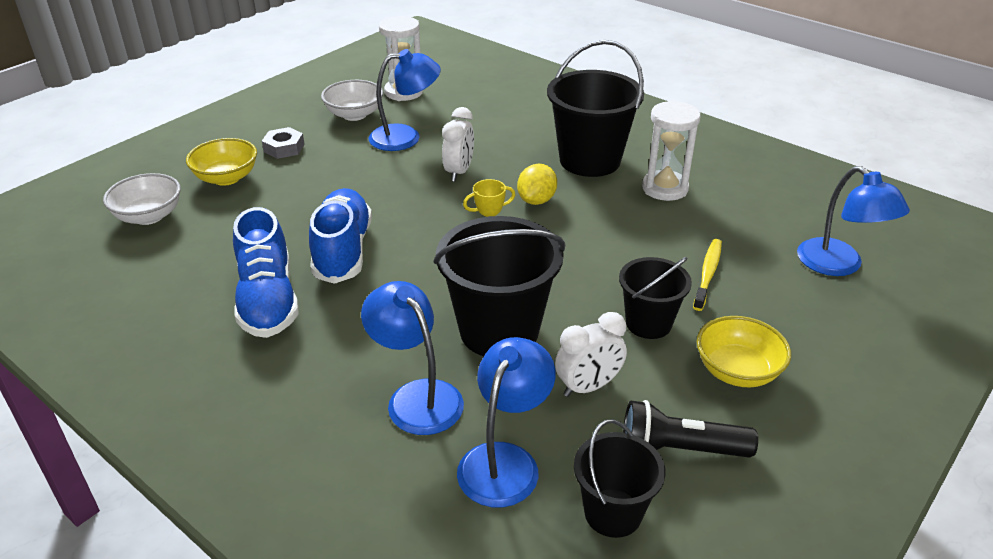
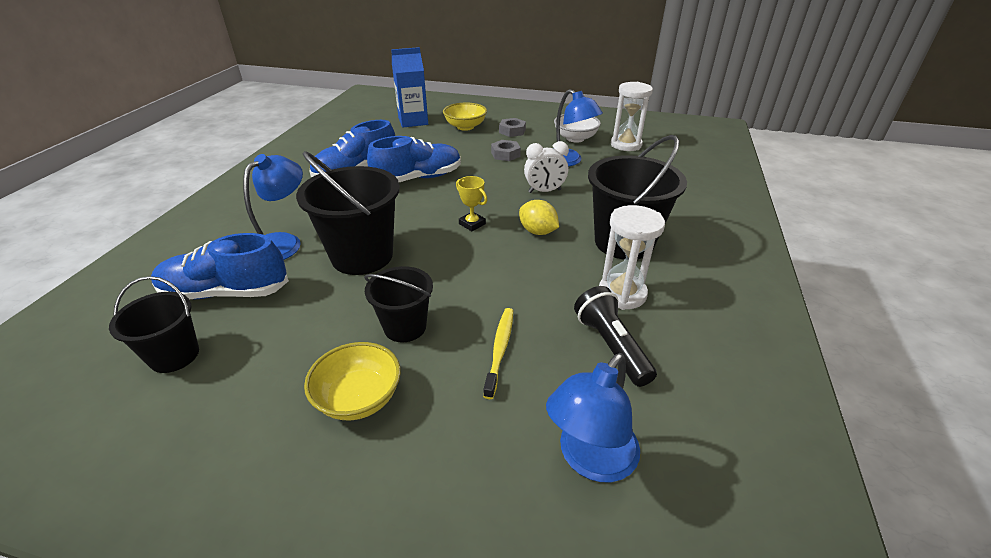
camera: 65 degrees right, 0 degrees up
(149, 216) = (413, 121): white bowl -> blue carton
(344, 171) = (505, 154): none -> grey nut
(505, 461) = (226, 292): blue lamp -> blue shoe
(536, 200) = (537, 231): yellow lemon -> yellow lemon turned 45 degrees clockwise
(588, 387) = (312, 312): white clock -> none
(679, 449) = (246, 379): black flashlight -> black flashlight (611, 346)
(707, 274) = (500, 350): yellow toothbrush -> yellow toothbrush turned 75 degrees counterclockwise

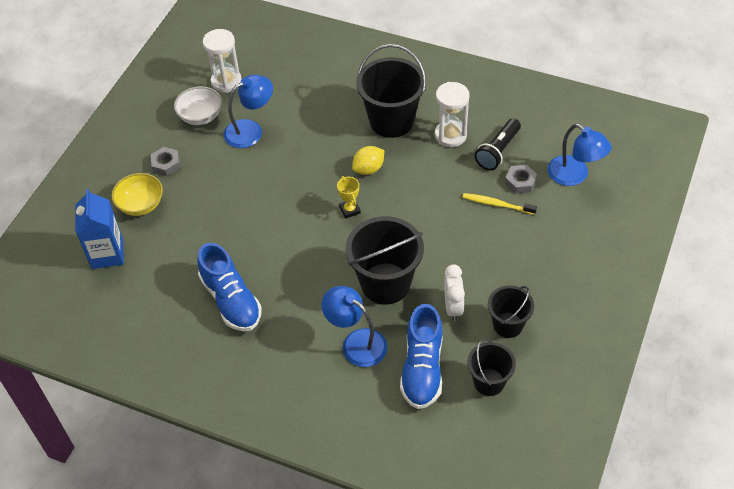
camera: 80 degrees left, 15 degrees up
(359, 398) = (531, 274): yellow bowl -> none
(405, 327) = (472, 253): black bucket -> black bucket (508, 325)
(418, 178) = (258, 248): blue shoe -> none
(472, 224) = (350, 210): yellow trophy -> yellow trophy turned 75 degrees counterclockwise
(505, 154) = (222, 175): grey nut -> grey nut (520, 182)
(544, 191) = (304, 155): white clock -> white clock (453, 307)
(611, 346) = (498, 151): black flashlight -> black flashlight turned 45 degrees counterclockwise

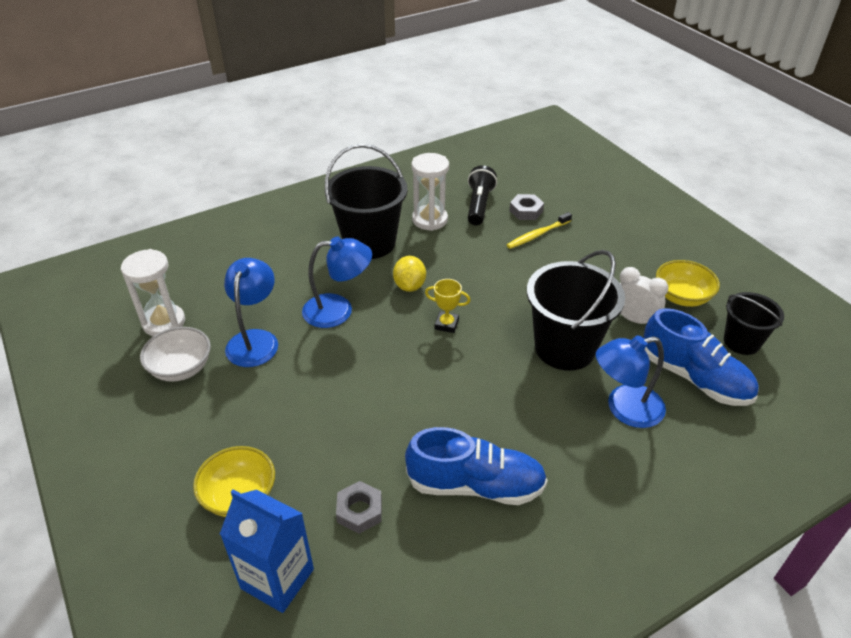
camera: 55 degrees left, 10 degrees down
(166, 164) = (209, 436): grey nut -> grey nut (359, 511)
(498, 151) = (479, 205): black flashlight -> black flashlight turned 150 degrees counterclockwise
(508, 325) = (681, 297): black bucket -> yellow bowl
(574, 176) = (549, 183): blue lamp -> blue lamp (338, 310)

